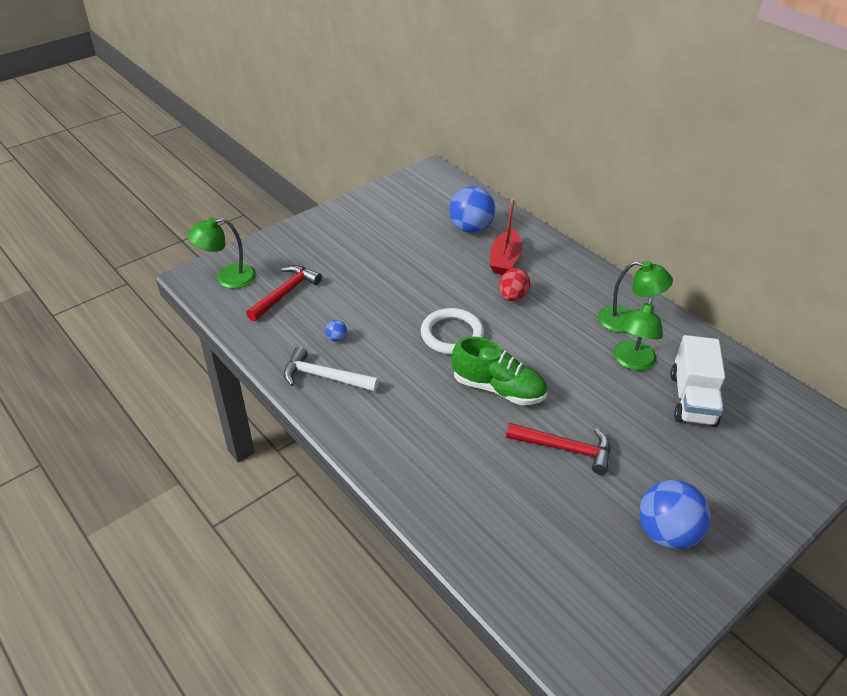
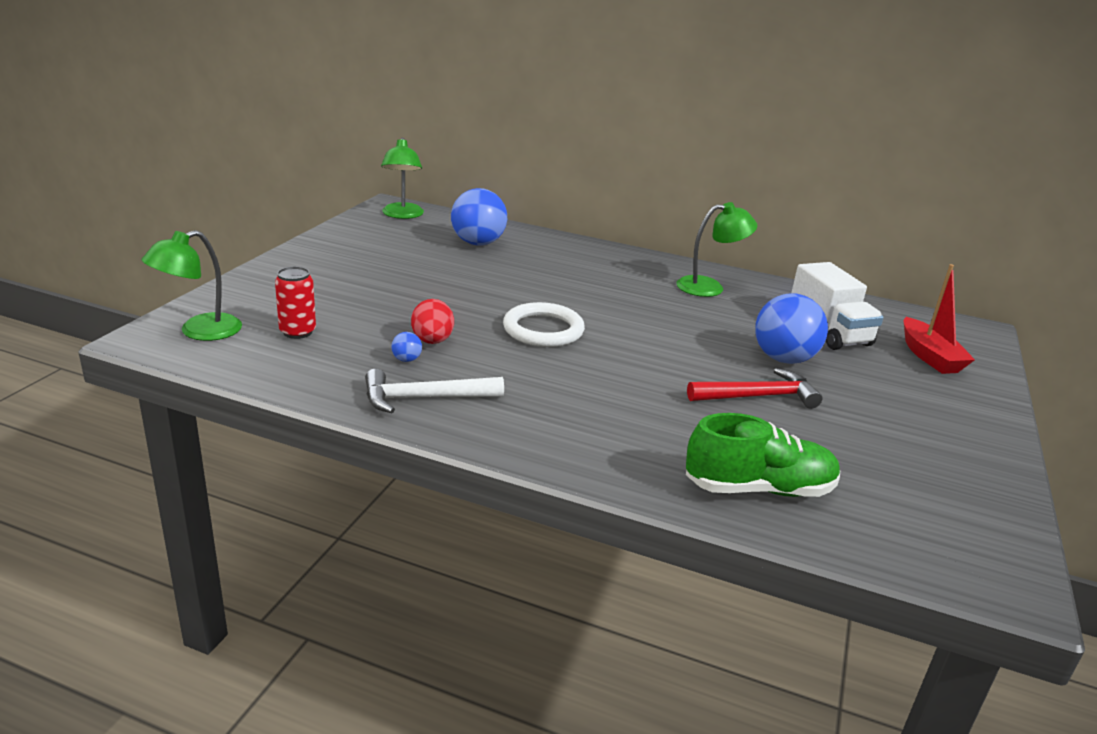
camera: 30 degrees left, 15 degrees down
(285, 293) = (297, 332): red hammer -> red can
(498, 388) = (639, 364): green shoe -> green shoe (758, 489)
(504, 260) = (540, 262): red boat -> red boat (929, 356)
(512, 297) = (577, 288): red egg -> red egg (432, 341)
(632, 362) = (746, 315): green lamp -> green lamp (402, 215)
(666, 533) = (921, 437): blue ball -> blue ball (784, 359)

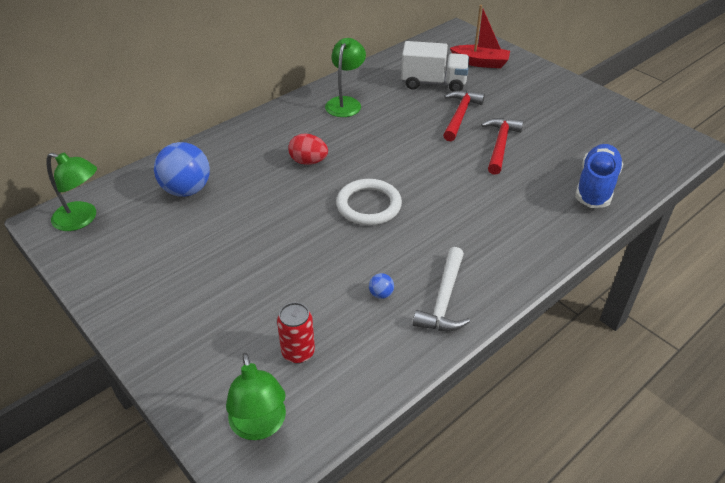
camera: 60 degrees left, 15 degrees up
(432, 341) = (357, 271): red egg -> red egg (308, 161)
(758, 489) = (595, 187): green shoe -> blue shoe
(784, 359) = (460, 115): blue ball -> red hammer

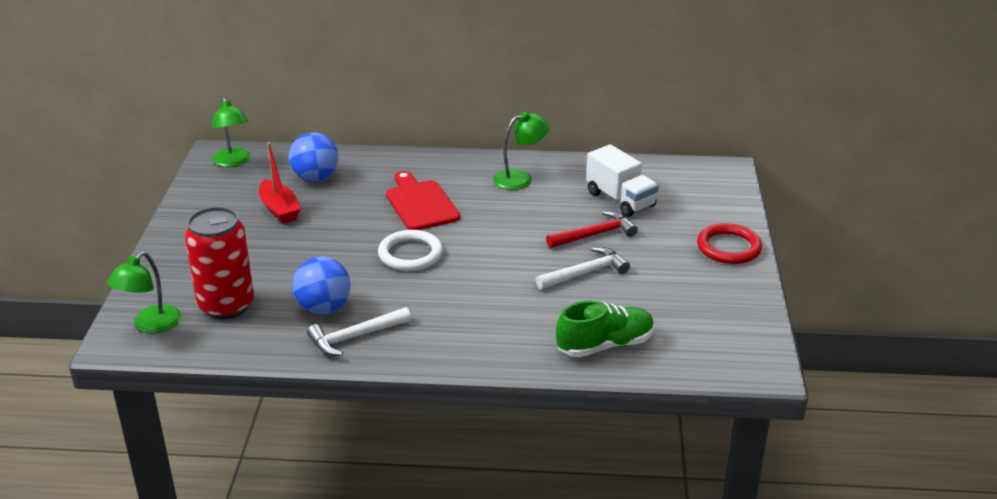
camera: 45 degrees right, 10 degrees down
(298, 352) = (226, 306): red can -> red can, size x1.97
(308, 161) = (420, 203): red egg -> red cutting board
(381, 294) = (323, 308): blue ball -> blue ball, size x2.46
(480, 63) = (696, 205): red boat -> red boat (279, 209)
(500, 145) = (585, 273): red hammer -> white hammer
(543, 80) = (728, 247): none -> red ring
(595, 187) = (605, 345): blue shoe -> green shoe

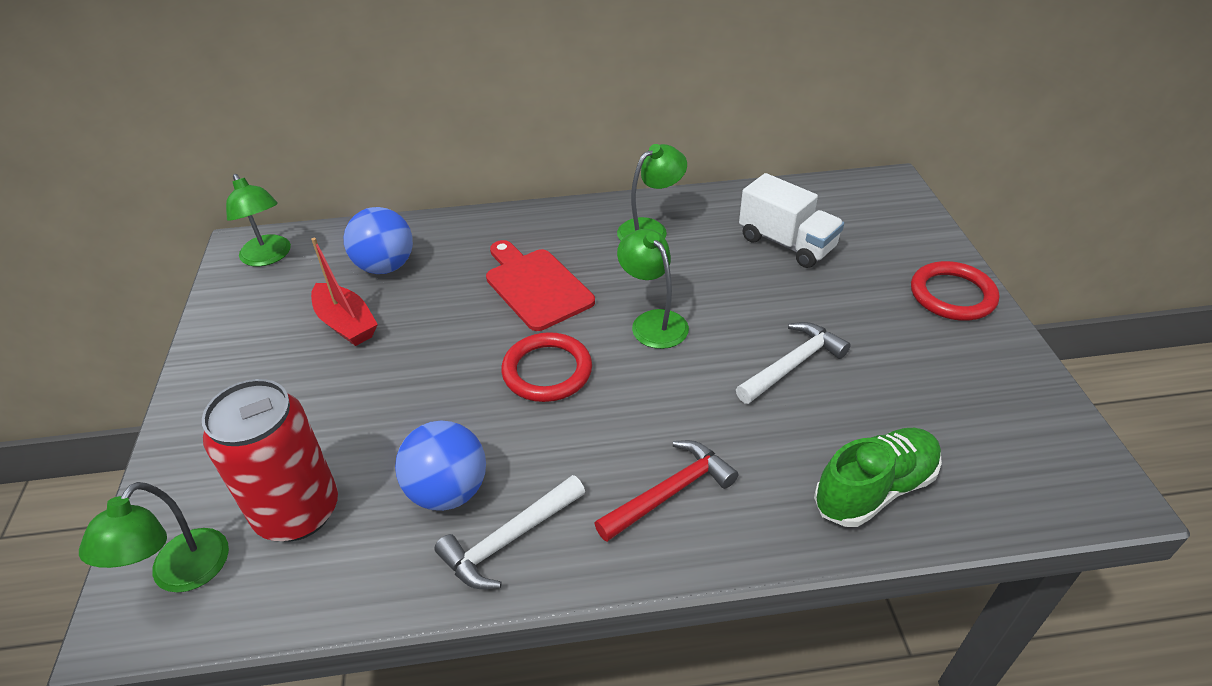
camera: 10 degrees left, 10 degrees up
(410, 254) = (547, 371): white ring -> red ring
(497, 235) = (653, 322): none -> green lamp
(594, 234) = (778, 301): red hammer -> red hammer (669, 492)

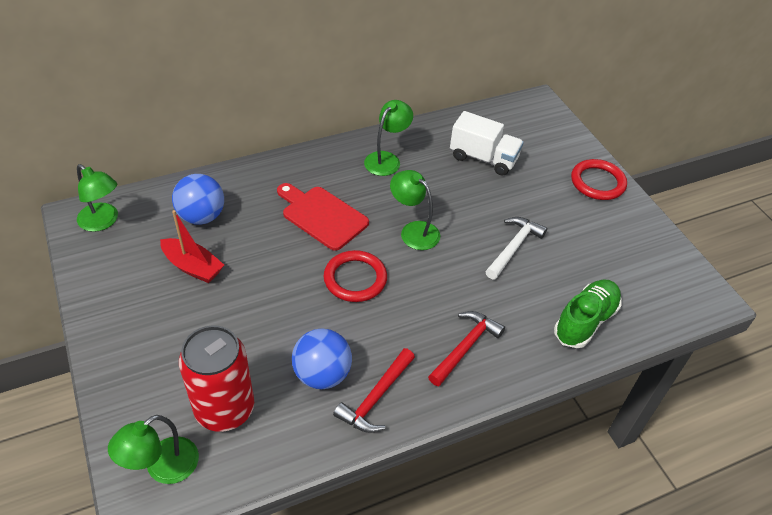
camera: 20 degrees left, 5 degrees up
(181, 575) = (163, 468): green lamp -> green lamp turned 45 degrees clockwise
(510, 539) = (376, 397): white hammer -> red hammer

